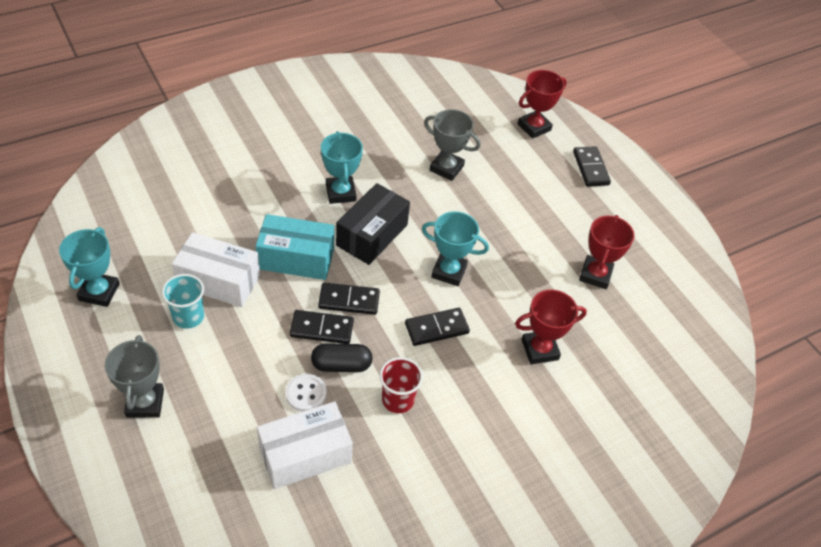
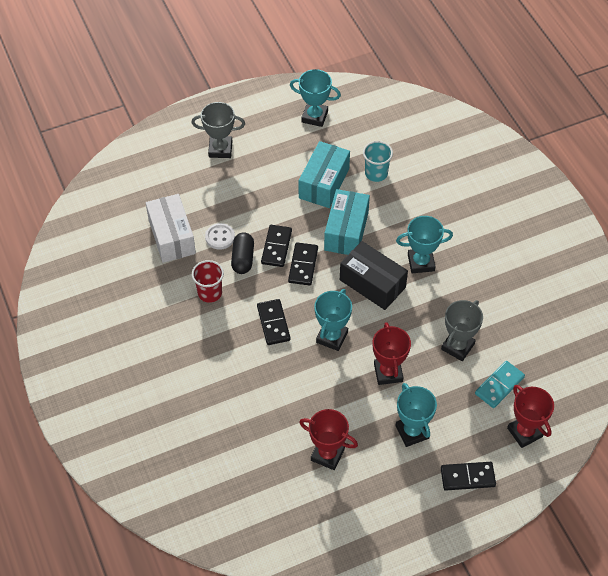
camera: 100 degrees right, 5 degrees up
(188, 317) = (291, 167): turquoise cup -> turquoise cup (376, 173)
(218, 281) = (324, 183): white box -> turquoise box
(487, 141) = (499, 385): none -> turquoise domino
(539, 349) = (248, 396): red trophy -> red trophy (388, 372)
(552, 206) = (412, 432): none -> turquoise trophy

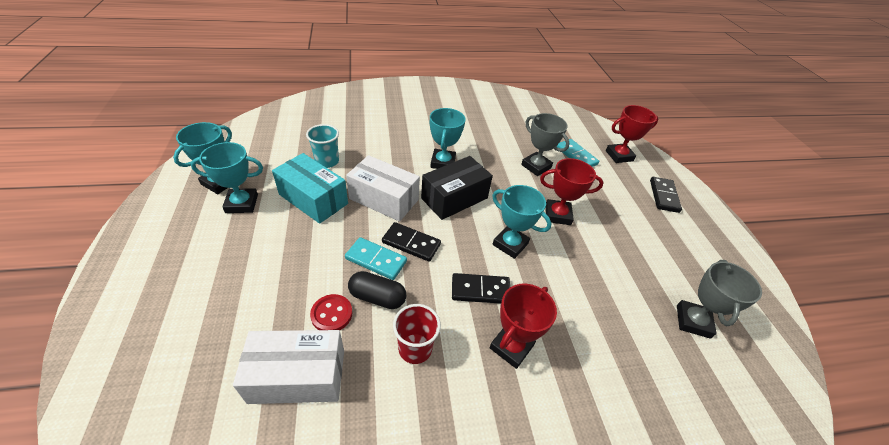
camera: 80 degrees left, 10 degrees down
(220, 149) = (190, 278): grey trophy -> grey trophy (693, 321)
(220, 237) = (331, 314): white button -> red button
(276, 247) = (376, 260): black domino -> turquoise domino
(327, 454) = (652, 285): red trophy -> red trophy (511, 347)
(346, 231) = (384, 199): turquoise box -> white box
(412, 432) = (622, 216): turquoise trophy -> turquoise trophy (242, 203)

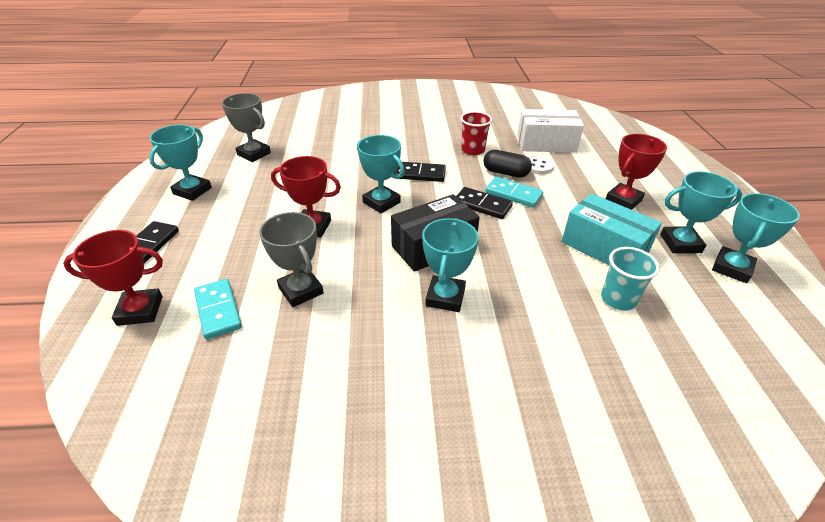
camera: 170 degrees left, 5 degrees down
(331, 314) = (537, 166): red button -> white button
(384, 199) = (520, 246): white box -> none
(511, 347) = (405, 148): red trophy -> red trophy (623, 200)
(693, 321) = (254, 154): grey trophy -> grey trophy turned 75 degrees counterclockwise
(694, 254) = (192, 191): none -> turquoise trophy

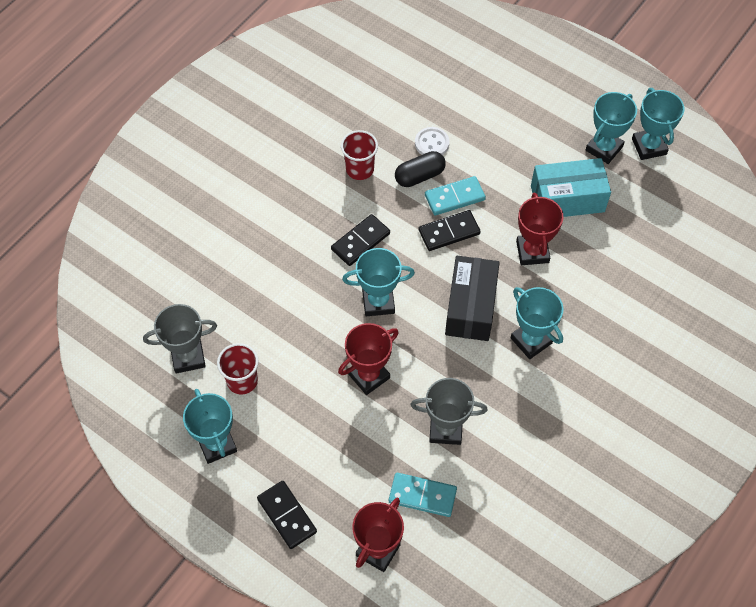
camera: 50 degrees left, 20 degrees up
(254, 179) = (242, 381): none -> red cup
(546, 144) = (404, 104): white box -> none
(618, 299) = (618, 240): turquoise cup -> none
(623, 200) = (530, 131): red trophy -> red trophy (532, 252)

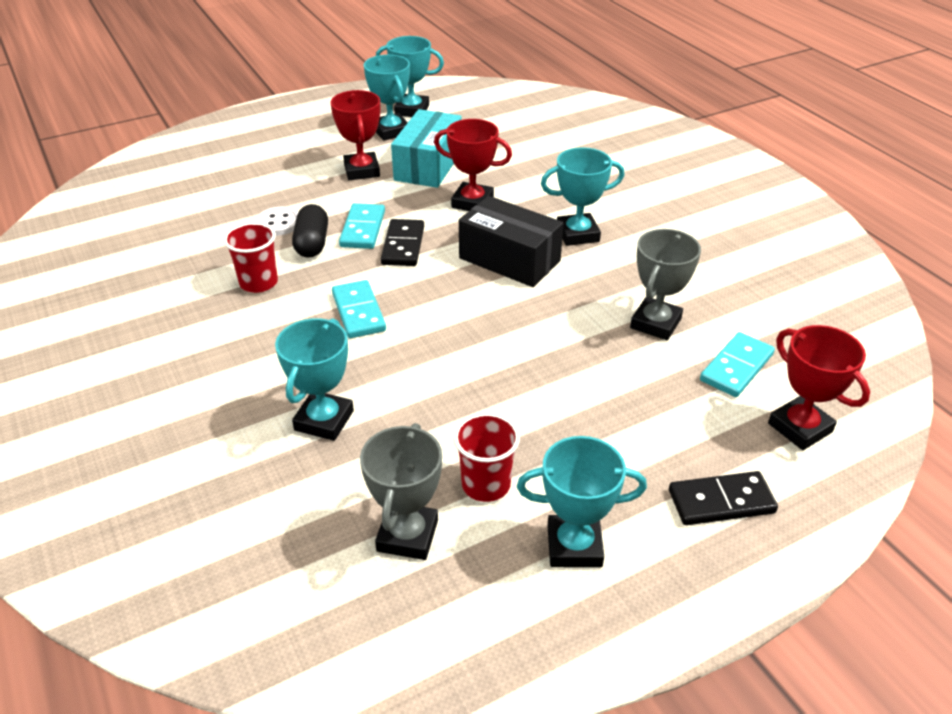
camera: 65 degrees left, 20 degrees down
(360, 241) = (358, 312): black domino -> turquoise domino
(369, 376) = (550, 362): red trophy -> red trophy (362, 171)
(378, 302) = (453, 323): turquoise trophy -> turquoise trophy (324, 420)

